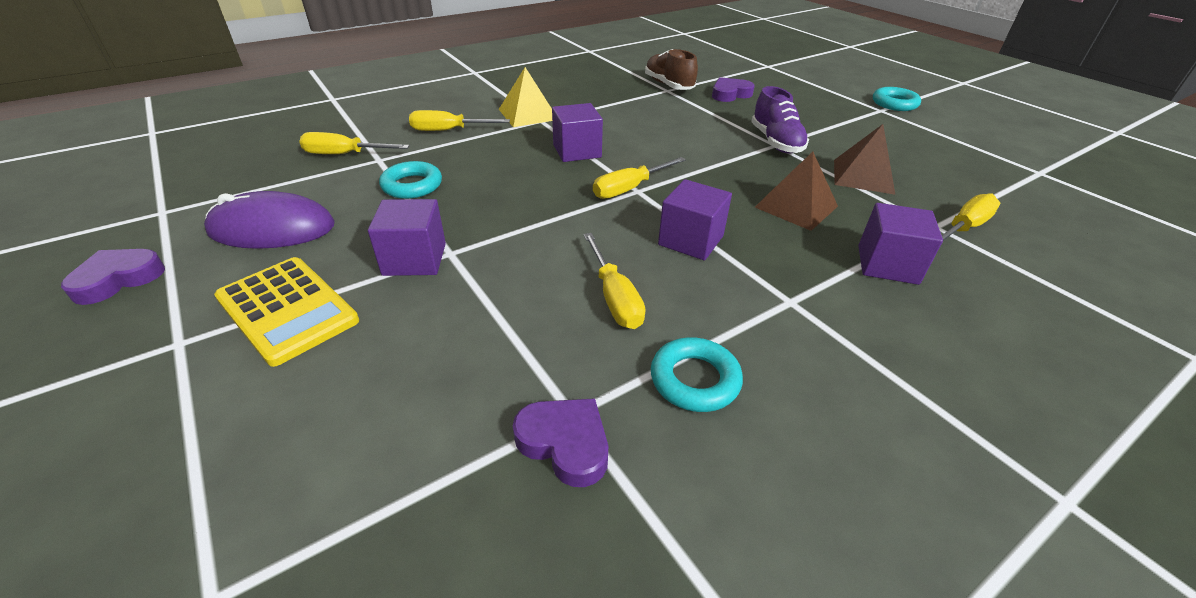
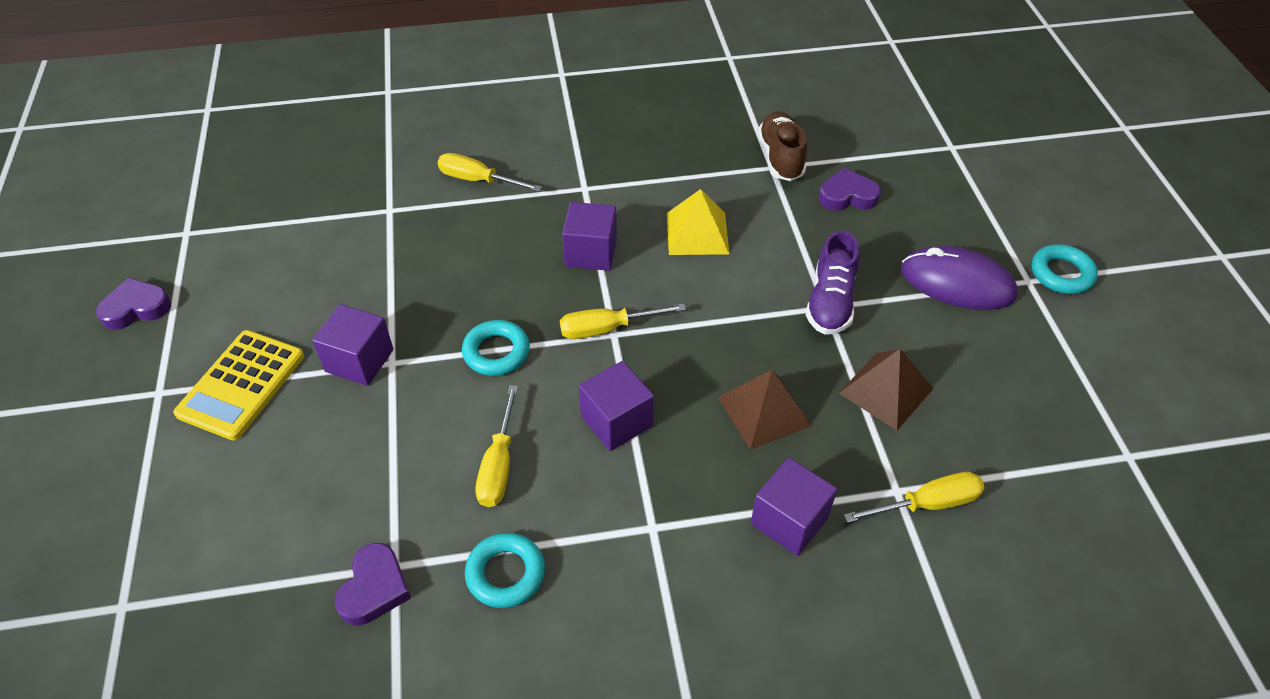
camera: 25 degrees right, 10 degrees up
(272, 228) = (263, 283): purple mouse -> purple mouse (957, 283)
(287, 309) = (241, 385): yellow calculator -> yellow calculator turned 45 degrees clockwise
(344, 154) = (362, 193): yellow screwdriver -> none
(412, 185) = (402, 259): turquoise ring -> turquoise ring (496, 352)
(528, 114) = (577, 173): yellow pyramid -> yellow pyramid (697, 233)
(565, 443) = (374, 588): purple heart -> purple heart turned 45 degrees clockwise

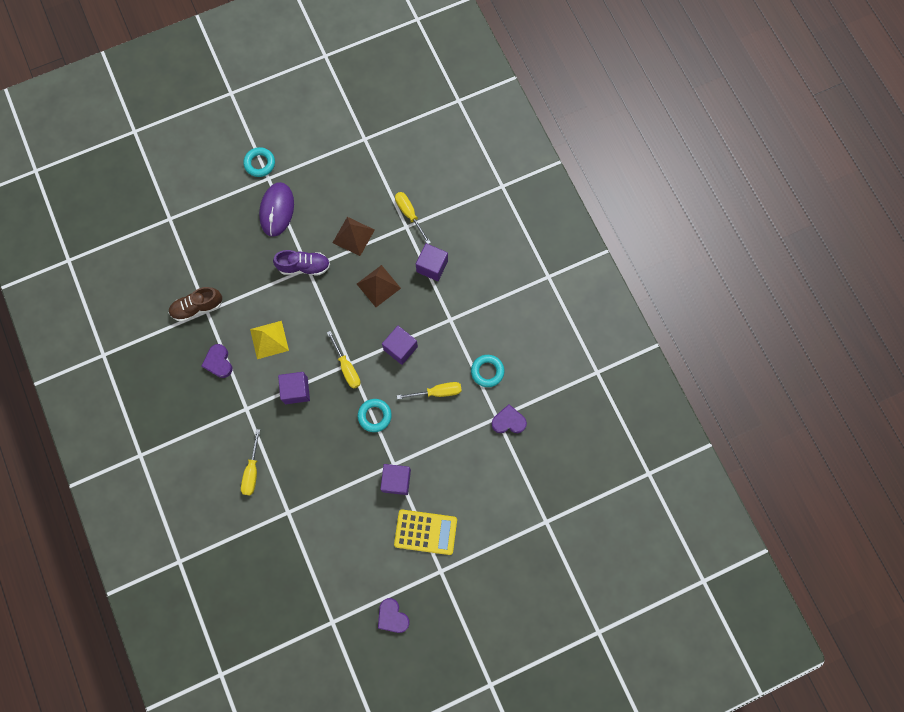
camera: 105 degrees left, 25 degrees up
(847, 196) = (223, 268): purple heart -> purple heart (219, 362)

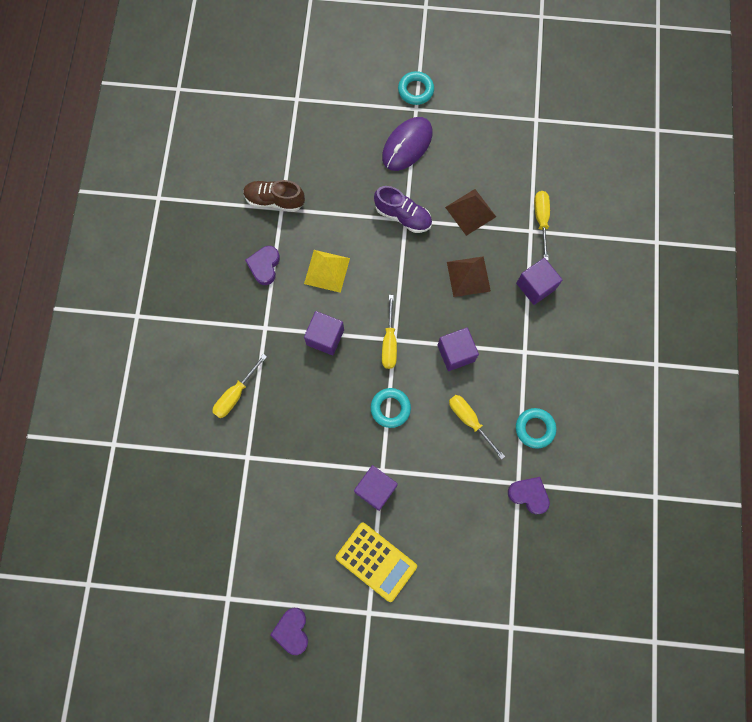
camera: 30 degrees right, 0 degrees up
(437, 392) = (469, 421): yellow screwdriver -> yellow screwdriver turned 150 degrees counterclockwise

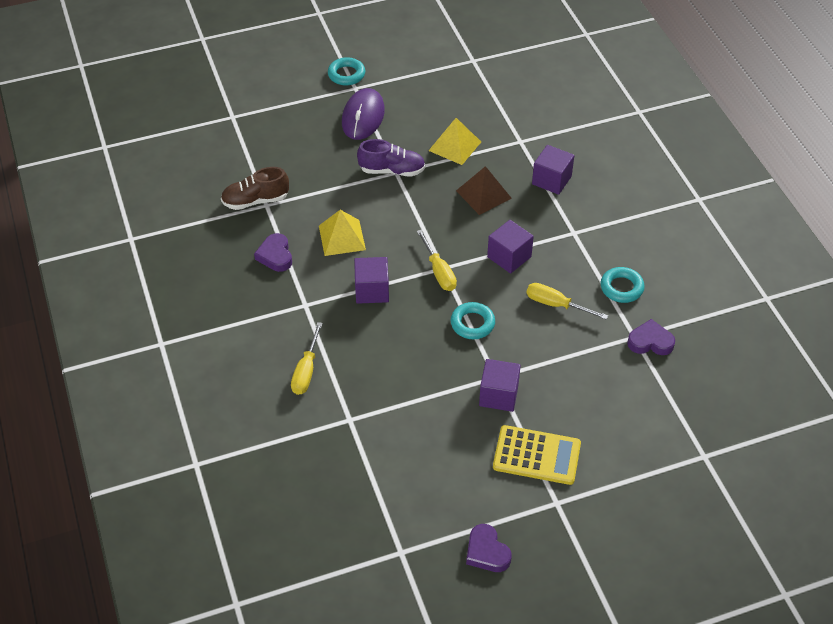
camera: 25 degrees left, 25 degrees down
(470, 211) = (455, 146): brown pyramid -> yellow pyramid
(541, 220) = (525, 130): yellow screwdriver -> none

